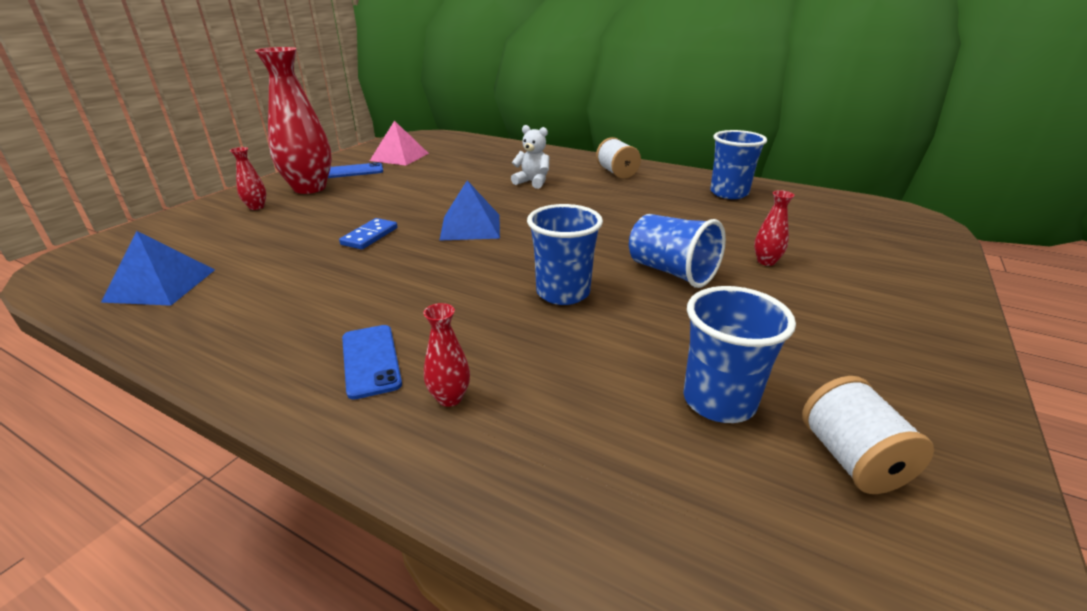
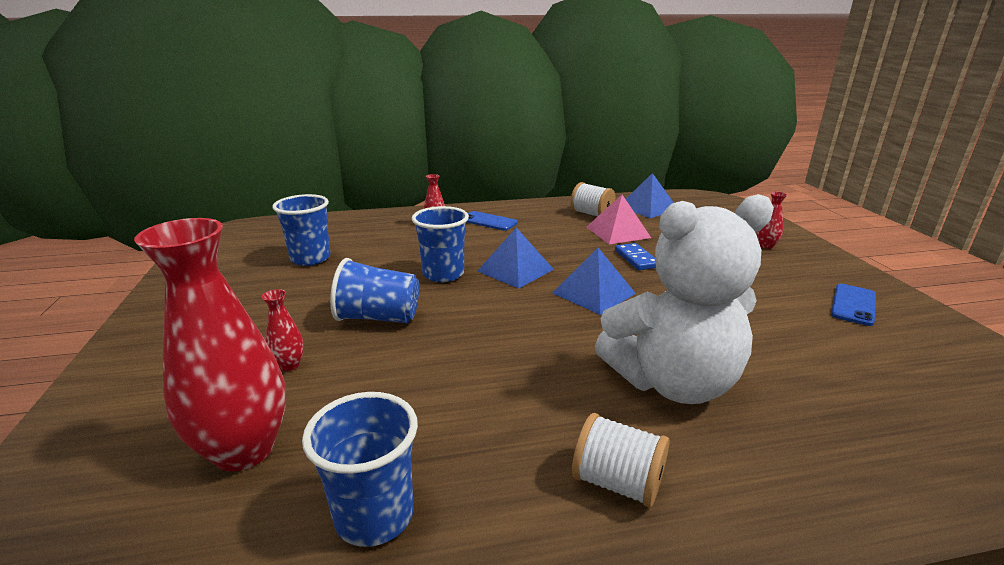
camera: 140 degrees right, 5 degrees down
(310, 188) = (803, 272): red vase -> red vase (244, 450)
(399, 157) = (913, 351): pink pyramid -> pink pyramid (618, 232)
(488, 268) = (515, 270): none -> blue pyramid
(532, 182) = (672, 382): white teddy bear -> white teddy bear, size x2.27
(851, 459) = (243, 259): white spool -> white spool (591, 214)

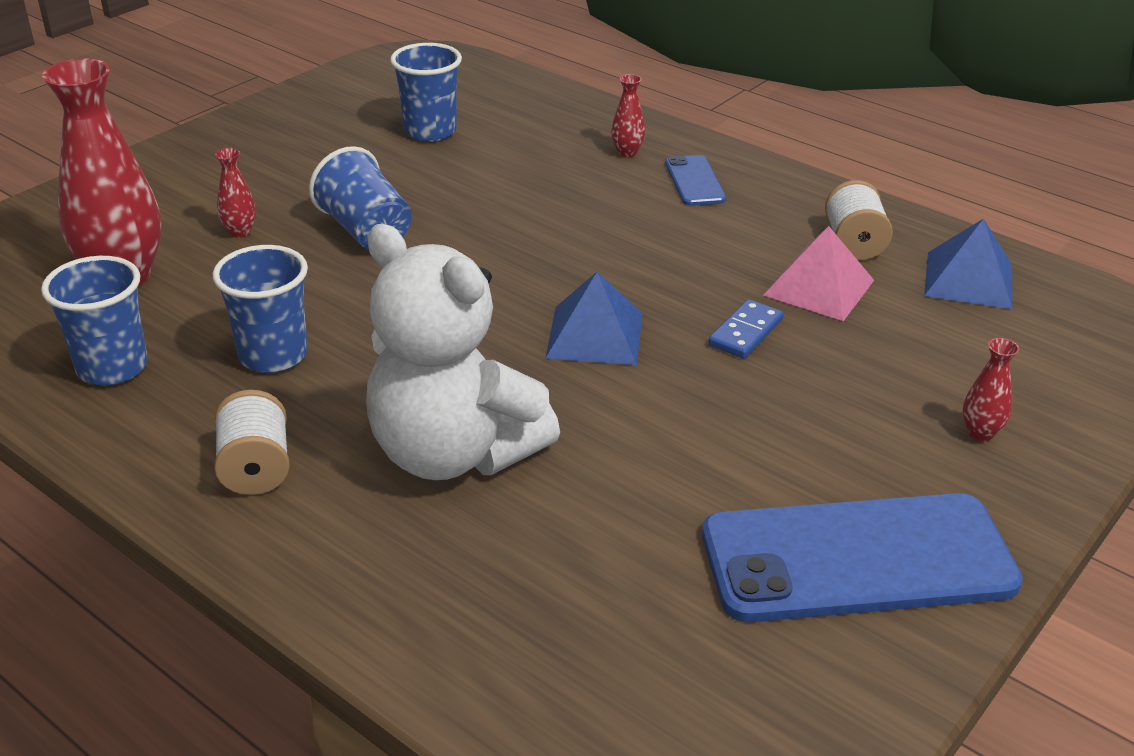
camera: 50 degrees right, 10 degrees up
(443, 274) = (504, 220): blue cup -> blue cup (273, 355)
(515, 270) = (580, 259): blue pyramid -> none
(853, 305) = (857, 559): blue phone -> blue phone, size x2.20

